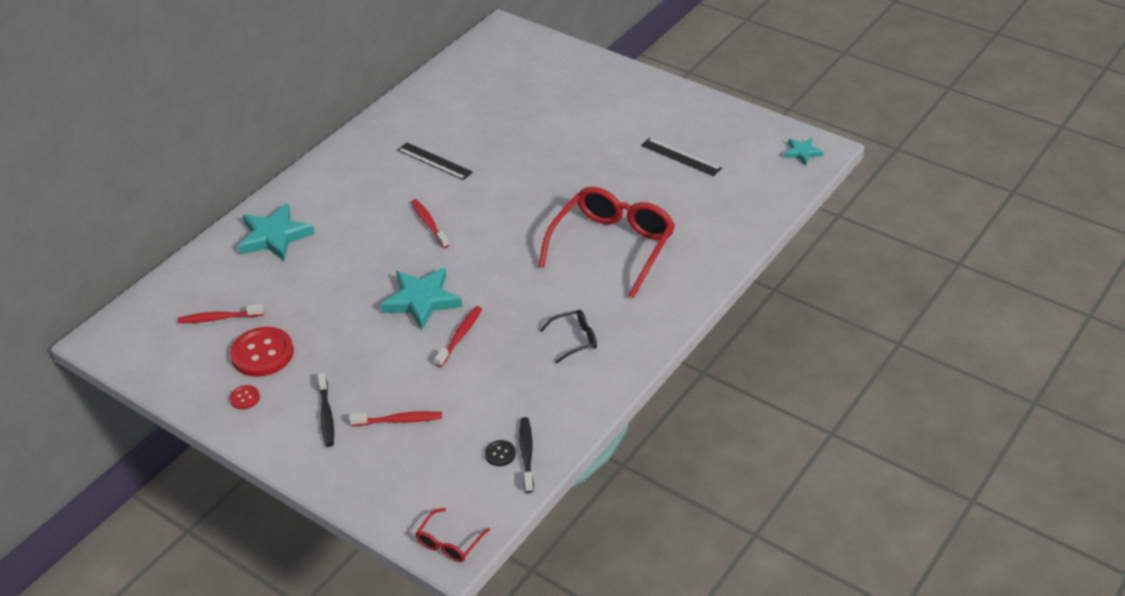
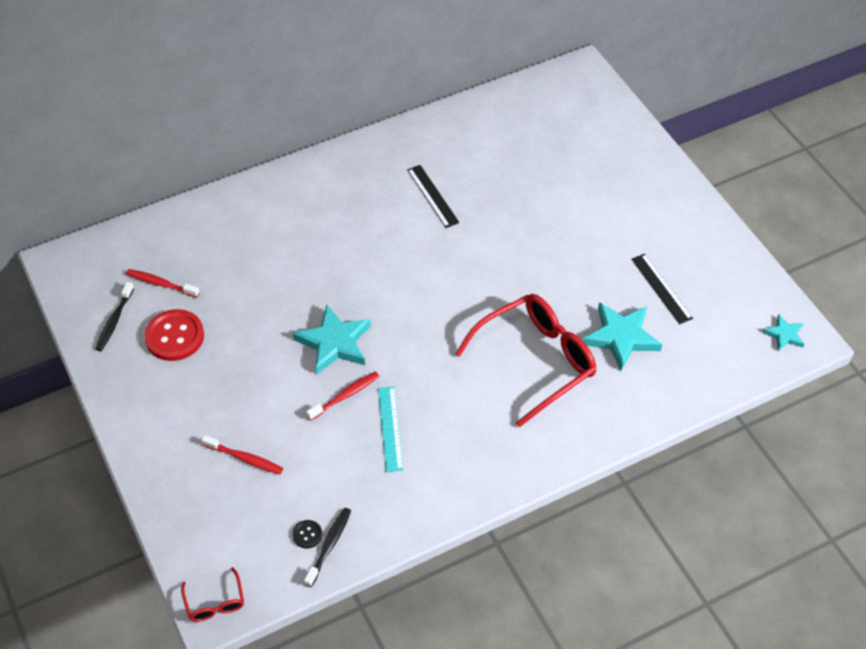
camera: 25 degrees right, 10 degrees up
(245, 398) = (136, 375): red button -> none
(274, 236) = (251, 218): turquoise star -> turquoise star (621, 337)
(326, 415) = (190, 423): black toothbrush -> black toothbrush (114, 321)
(429, 224) = (388, 263): red toothbrush -> none
(449, 542) = (215, 602): red glasses -> red glasses turned 75 degrees counterclockwise
(519, 344) = (390, 428): none -> turquoise ruler
(574, 340) = (441, 446): black glasses -> none

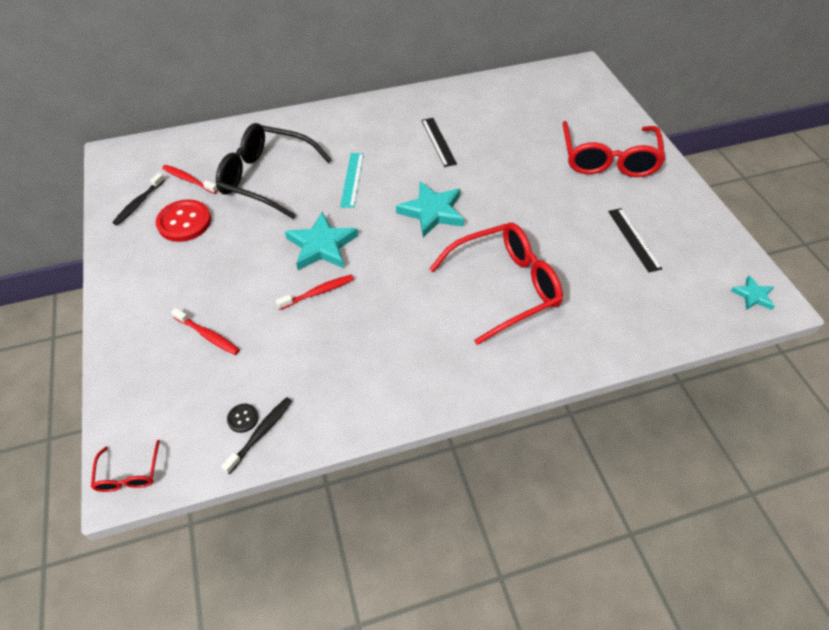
camera: 10 degrees right, 0 degrees up
(250, 270) = (267, 178): none -> black glasses
(390, 428) = (352, 328): turquoise ruler -> turquoise ruler (352, 179)
(621, 337) = (590, 276): turquoise star -> turquoise star (432, 212)
(624, 193) = (608, 159): none -> red glasses

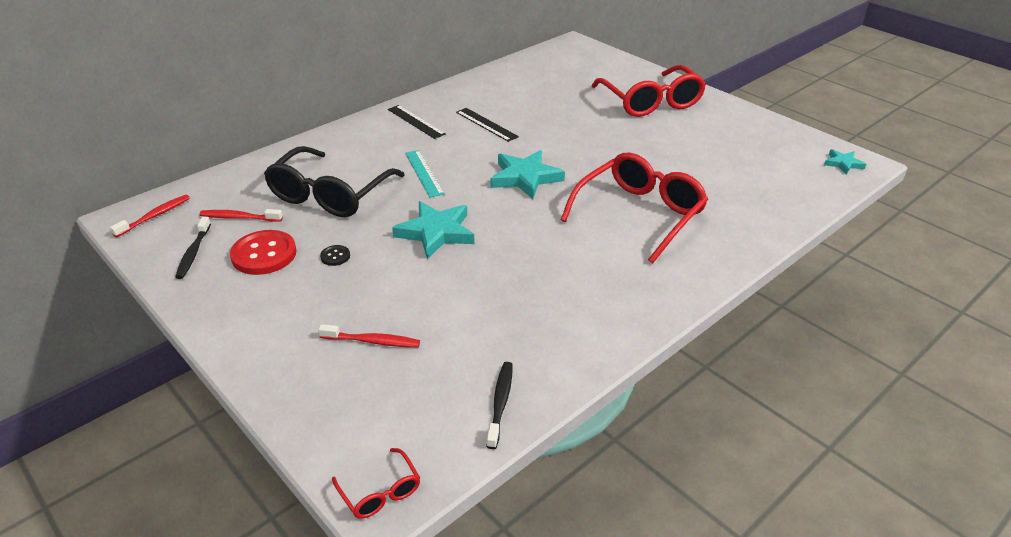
camera: 25 degrees left, 15 degrees down
(243, 418) = (470, 397): black button -> black button (335, 256)
(267, 178) = (330, 194): black glasses -> black glasses turned 60 degrees counterclockwise
(318, 292) = (464, 270): red toothbrush -> red toothbrush (154, 216)
(633, 239) = (719, 151): black ruler -> black ruler (415, 122)

